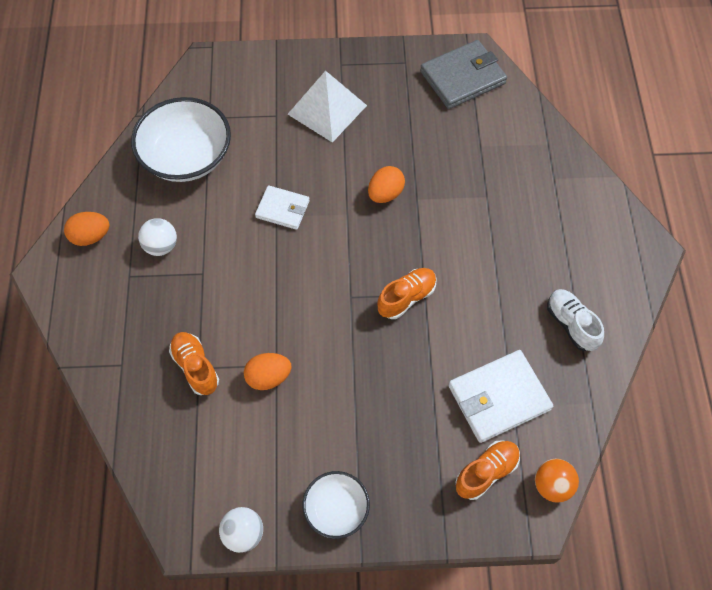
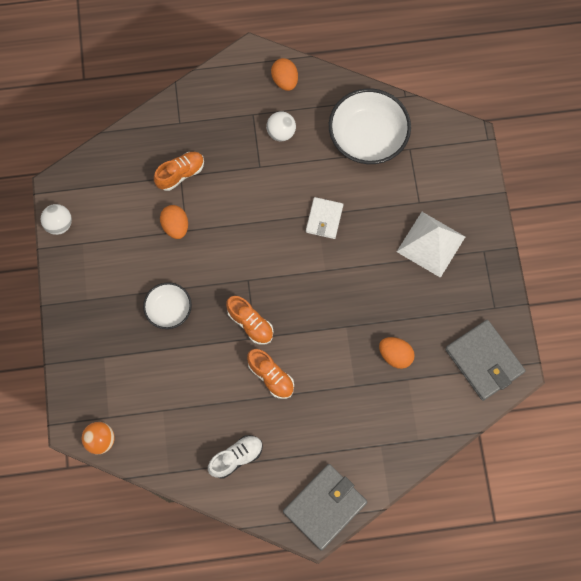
camera: 85 degrees right, 10 degrees up
(336, 509) = (78, 284): white bowl -> white bowl (169, 309)
(385, 194) = (348, 300): orange egg -> orange egg (395, 355)
(486, 472) = (109, 390): orange shoe -> orange shoe (271, 376)
(499, 398) = (168, 399): white wallet -> none
(624, 237) = (324, 506): none -> grey wallet

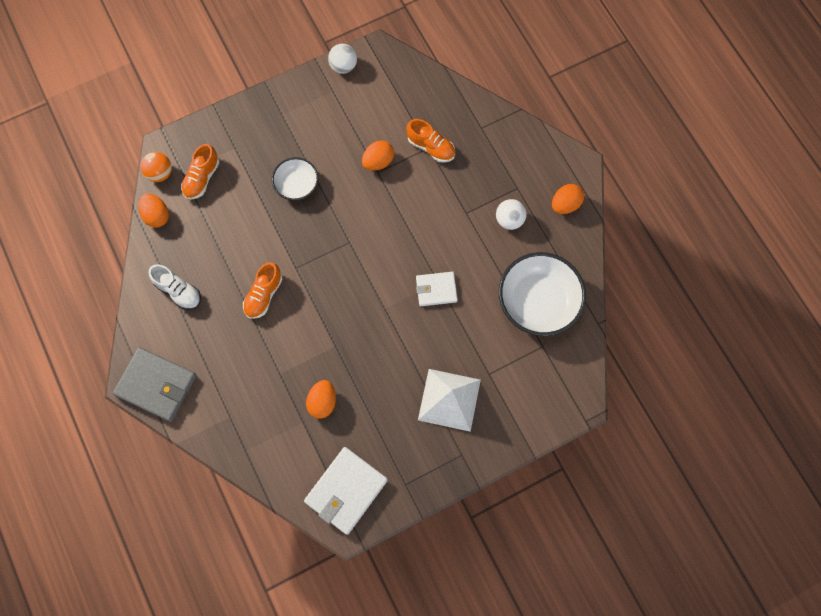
camera: 70 degrees right, 0 degrees up
(146, 456) = (157, 215): none -> orange egg
(250, 323) = (308, 259): orange shoe -> orange shoe (202, 178)
(484, 361) = (346, 490): grey wallet -> white wallet

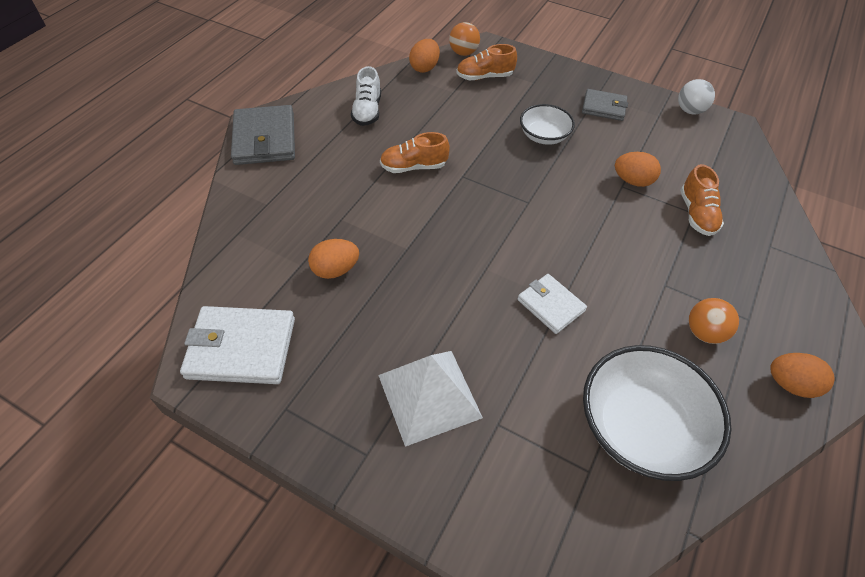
camera: 55 degrees right, 20 degrees down
(298, 120) = (604, 107): none -> grey wallet
(509, 220) = (704, 332): white ball -> orange ball

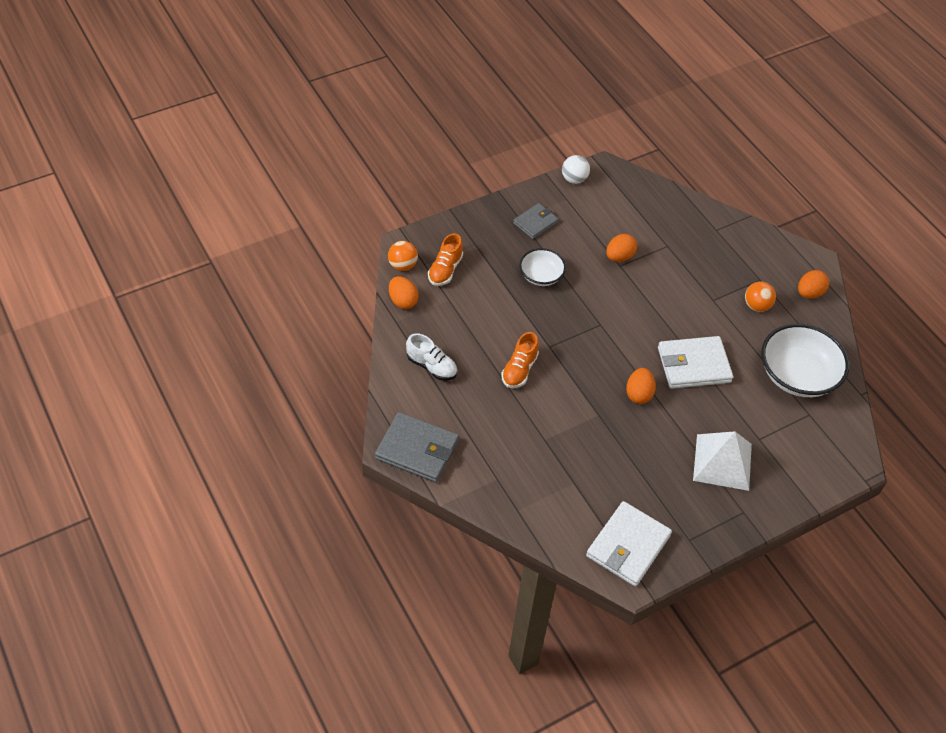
camera: 60 degrees left, 0 degrees up
(335, 270) = (592, 464): orange egg -> orange egg (638, 394)
(550, 305) = (694, 365): white wallet -> white wallet, size x1.65
(697, 214) = (669, 245): orange shoe -> none

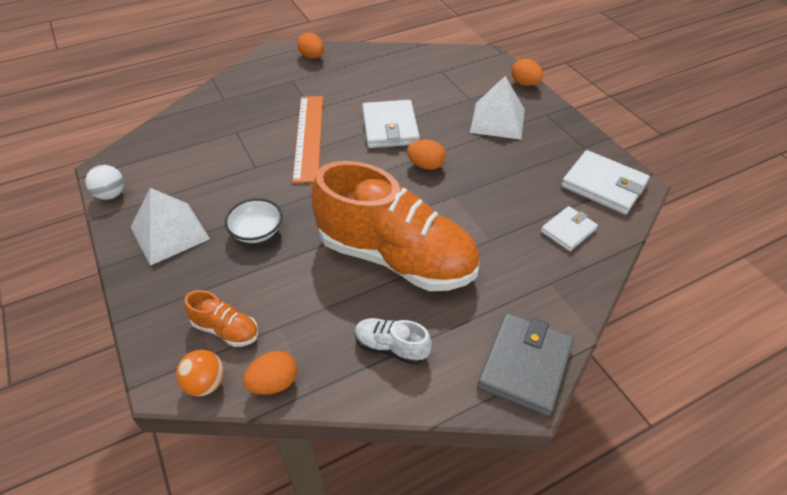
camera: 85 degrees left, 5 degrees down
(432, 366) = (391, 347): white shoe -> white shoe turned 105 degrees counterclockwise
(519, 370) = (396, 257): orange shoe -> orange shoe, size x2.45
(535, 223) = (170, 233): grey wallet -> white pyramid
(561, 502) = (568, 230): none -> white wallet
(619, 257) = (242, 166): orange egg -> orange egg (524, 83)
(668, 300) = (308, 137): none -> orange ruler
(756, 306) = (322, 85): orange ball -> none
(797, 375) = (401, 72): white bowl -> none

